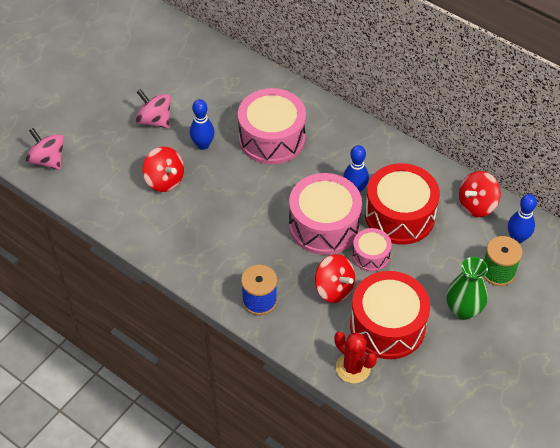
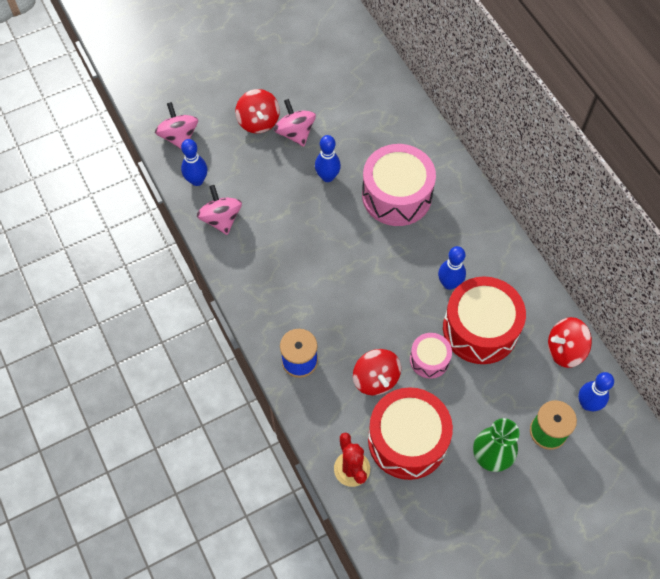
camera: 25 degrees right, 10 degrees up
(85, 190) = (197, 180): none -> blue bowling pin
(125, 213) = (221, 219): none -> pink spinning top
(164, 180) = (273, 199): red spinning top -> red spinning top (258, 122)
(324, 225) = (400, 308): pink drum -> none

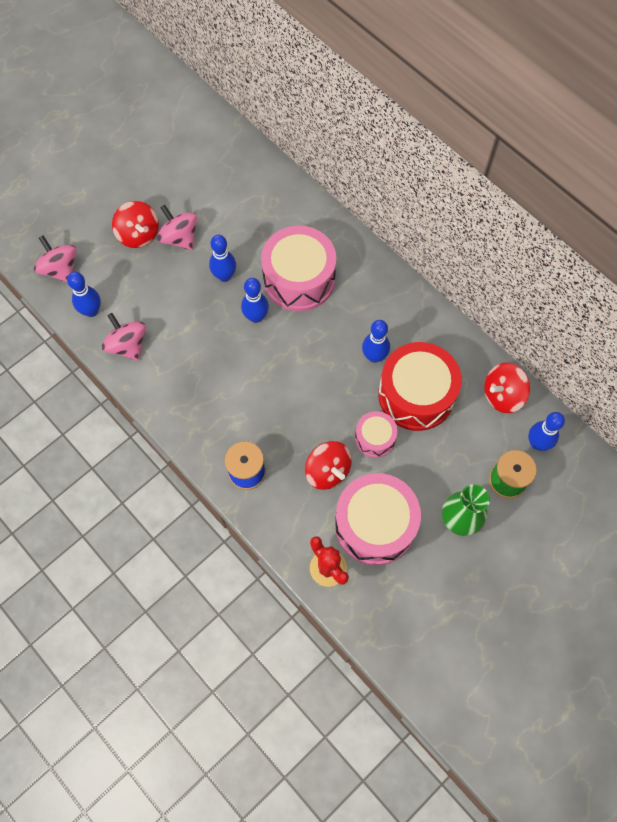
camera: 15 degrees left, 5 degrees up
(346, 221) = (256, 317): none -> blue bowling pin
(407, 440) = (374, 525): red drum -> pink drum

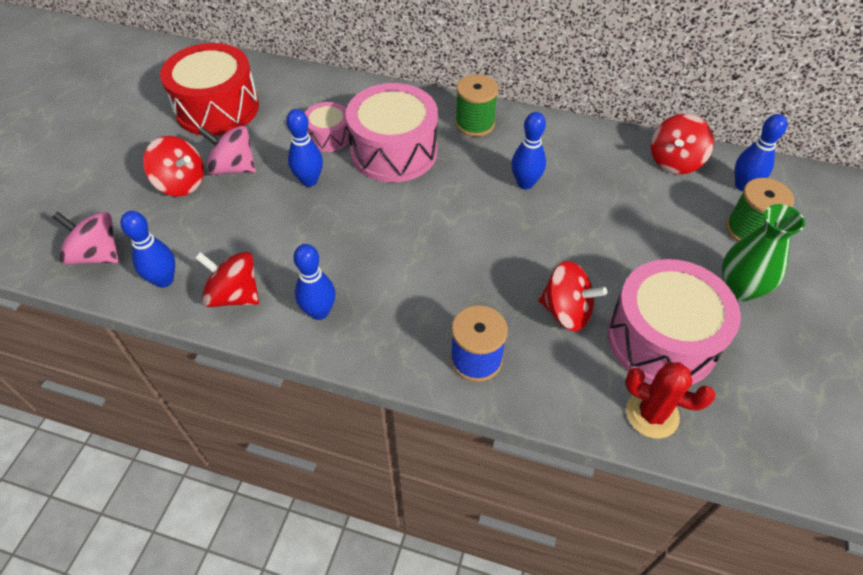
camera: 30 degrees left, 15 degrees down
(128, 345) = (234, 295): pink spinning top -> red spinning top
(256, 317) = (372, 202): blue bowling pin -> blue bowling pin (319, 312)
(375, 283) = (475, 123): none -> green spool
(375, 438) = (588, 255): pink drum -> pink drum (329, 136)
(416, 395) = (595, 197): red drum -> red drum (217, 108)

